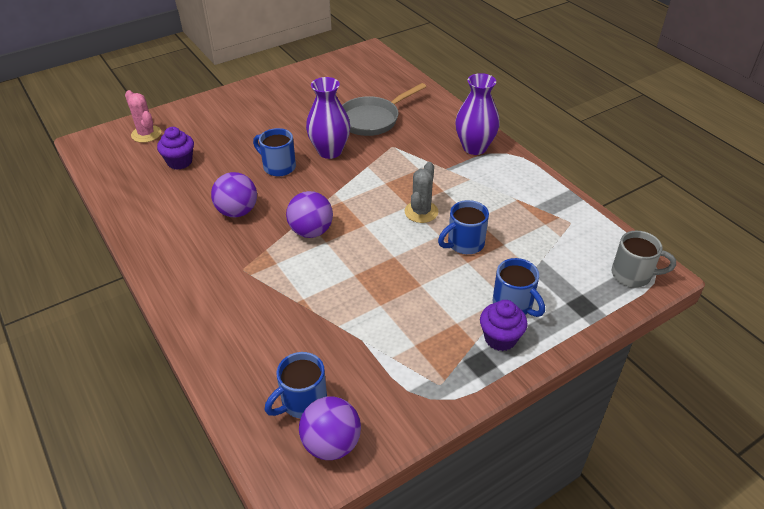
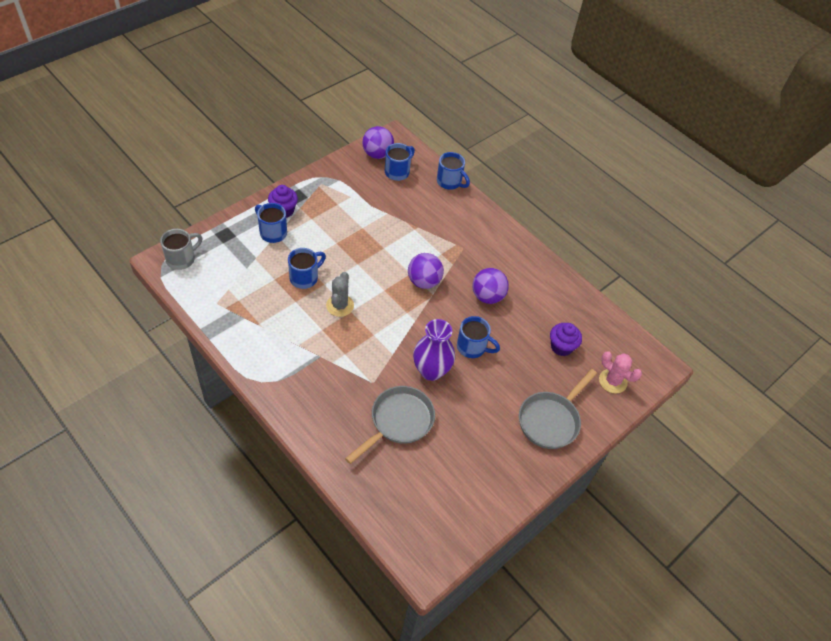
camera: 165 degrees right, 10 degrees up
(218, 376) = (450, 182): none -> blue mug
(228, 113) = (550, 420): none -> grey pan
(474, 147) = (292, 386): purple vase -> none
(632, 275) = (182, 259): grey mug -> grey mug turned 135 degrees clockwise

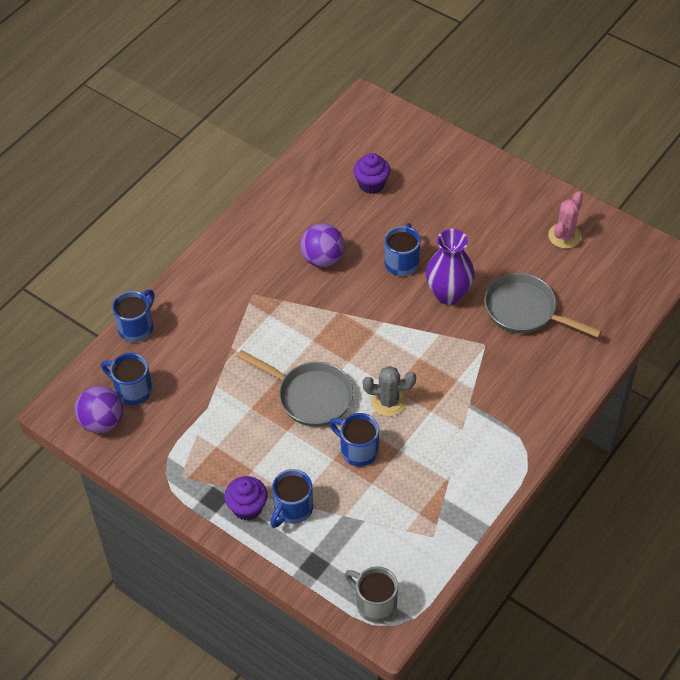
camera: 95 degrees left, 0 degrees up
(424, 281) = (321, 324): purple ball -> none
(550, 420) = (469, 184): grey pan -> grey pan (310, 396)
(613, 381) = (400, 138): pink cactus -> pink cactus (564, 236)

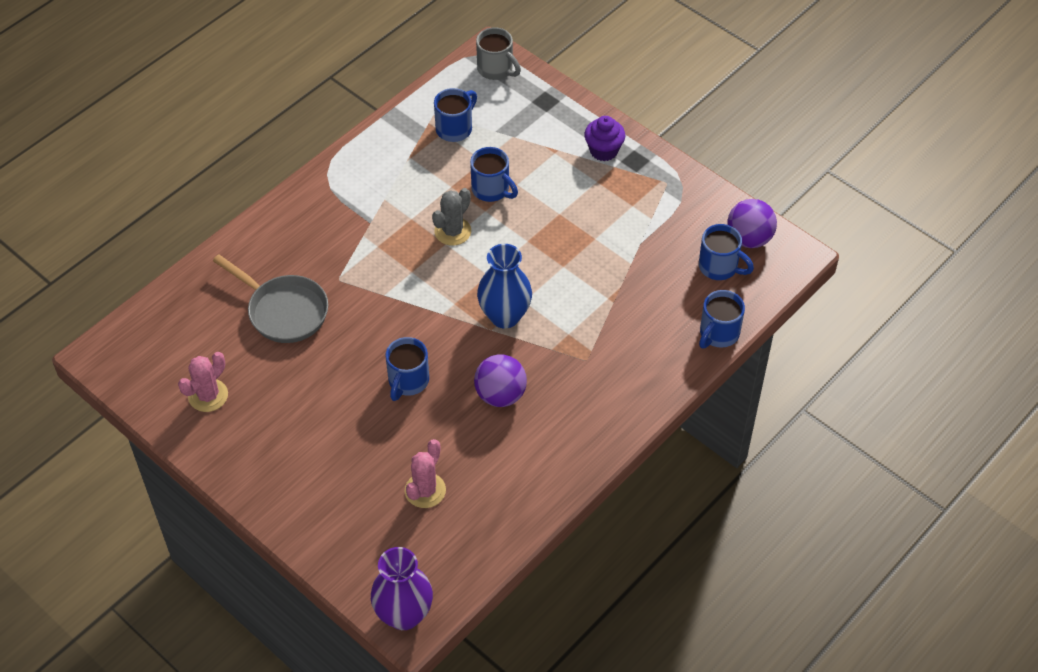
camera: 175 degrees left, 0 degrees up
(292, 509) = (561, 145): blue mug -> blue mug (455, 128)
(310, 396) = (532, 244): grey pan -> none
(328, 325) = (505, 316): none -> blue vase
(371, 184) = (425, 490): purple cupcake -> pink cactus
(388, 401) = (452, 231): grey cactus -> grey cactus turned 60 degrees counterclockwise
(448, 294) = (363, 338): purple vase -> purple vase (404, 615)

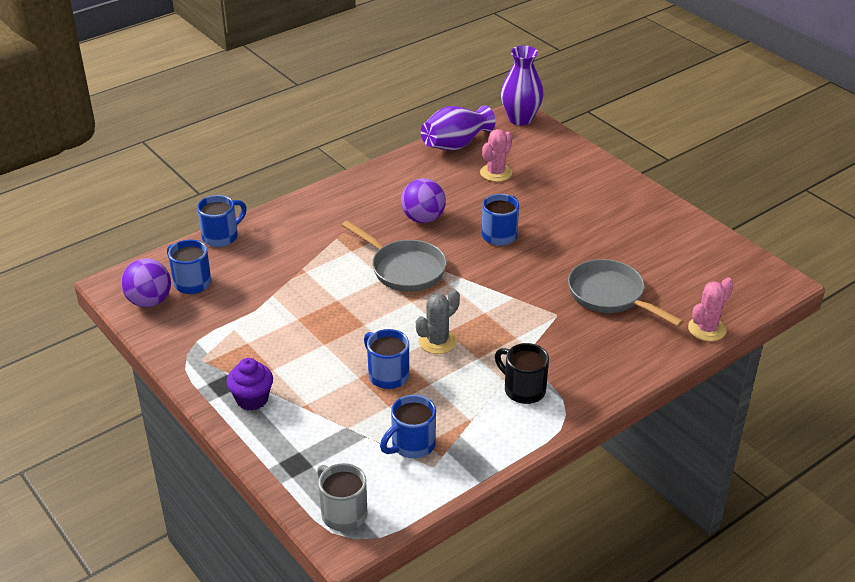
camera: 170 degrees left, 15 degrees down
(208, 395) = (674, 244): pink cactus -> pink cactus (707, 329)
(366, 191) = (523, 390): none -> black mug
(486, 541) = (455, 144): none -> purple vase
(505, 316) = (404, 269): blue vase -> grey pan

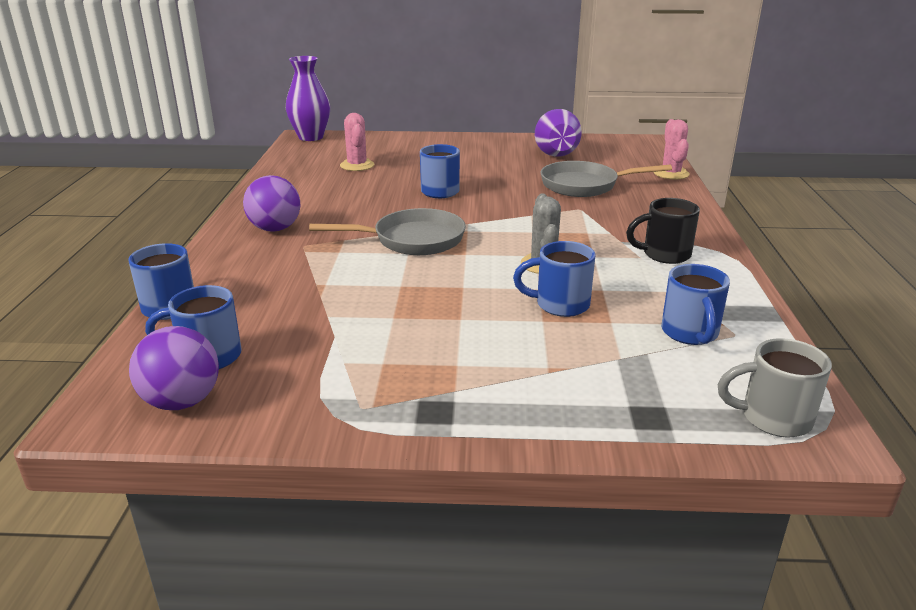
camera: 50 degrees left, 10 degrees down
(252, 399) = (491, 400): purple cupcake -> none
(423, 218) = (357, 208): purple ball -> purple ball (275, 229)
(455, 144) = (288, 164): purple vase -> purple vase (555, 153)

